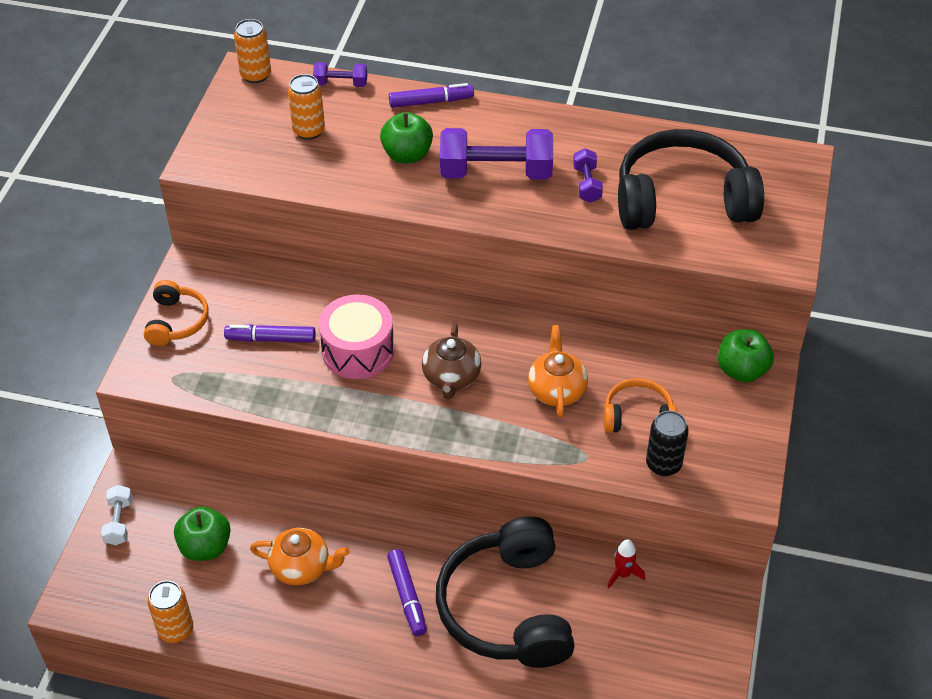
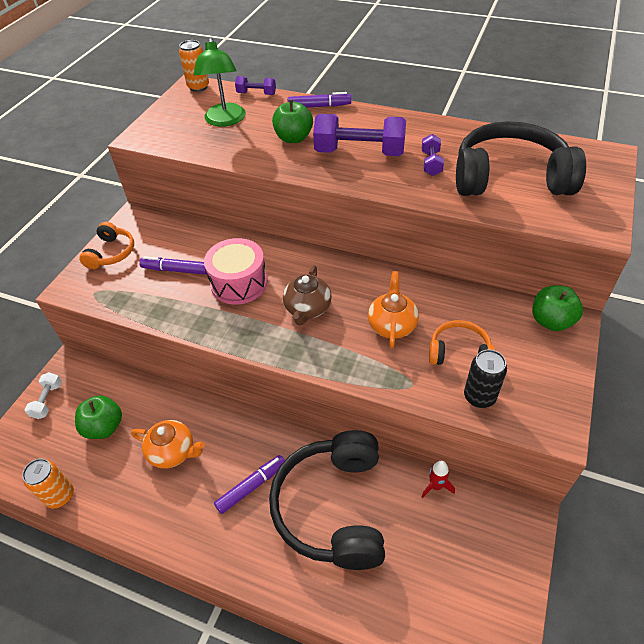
camera: 10 degrees right, 0 degrees up
(309, 131) = (225, 120): orange can -> green lamp
(407, 596) = (251, 486): purple marker -> purple marker turned 120 degrees counterclockwise

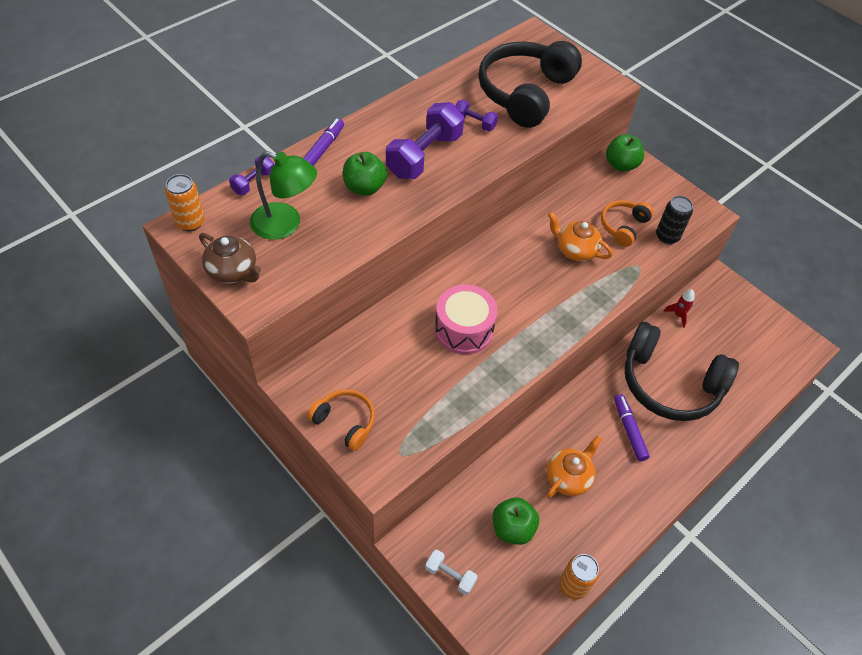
camera: 70 degrees left, 5 degrees up
(176, 270) = (412, 373): purple marker -> none
(307, 309) = (526, 294): brown teapot -> brown teapot (233, 271)

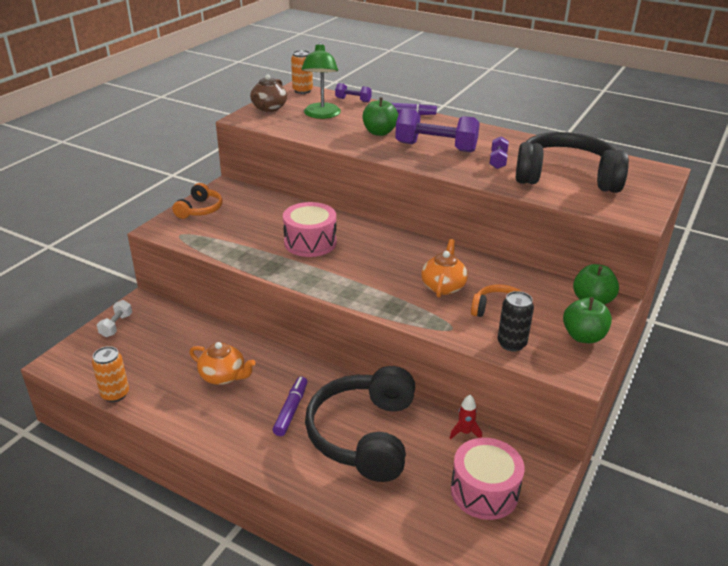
camera: 75 degrees right, 20 degrees down
(512, 528) = (164, 351): green apple -> green apple (583, 336)
(629, 430) = (291, 410): purple marker -> purple marker turned 45 degrees counterclockwise
(739, 326) = (484, 491): none -> pink drum

